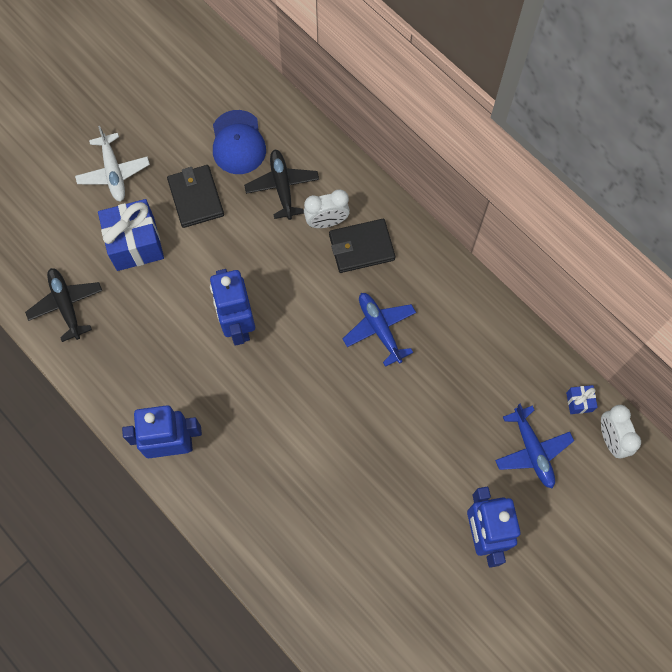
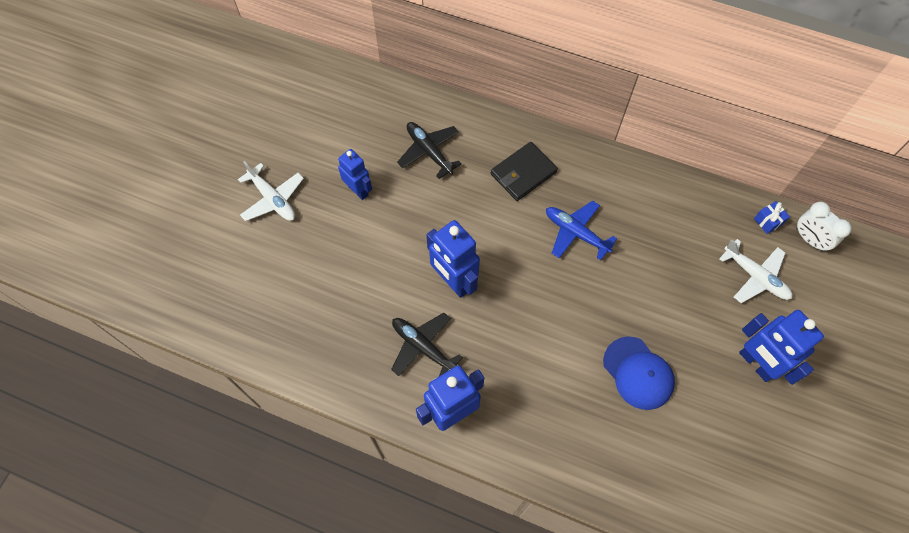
camera: 25 degrees left, 5 degrees down
(66, 305) = (288, 331): black plane -> black plane (422, 347)
(135, 244) = (324, 251): blue gift -> none
(196, 198) = (358, 190): black wallet -> blue robot
(238, 142) = (371, 131): blue cap -> blue cap (638, 373)
(326, 222) = (482, 165): white clock -> none
(532, 451) = (755, 276): blue plane -> white plane

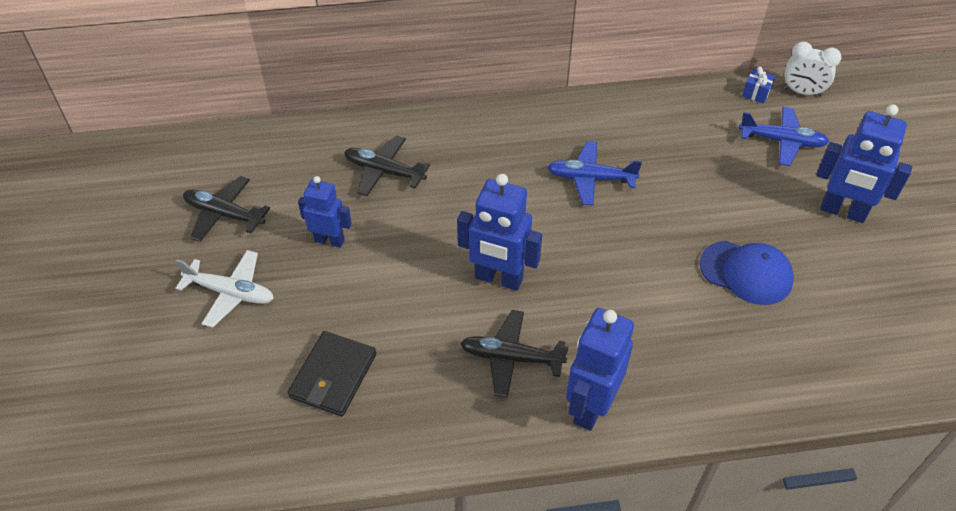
camera: 30 degrees left, 15 degrees down
(302, 134) = (224, 214): none -> black plane
(523, 173) = (498, 150): black wallet -> black wallet (333, 376)
(755, 276) = (782, 141): white plane -> blue plane

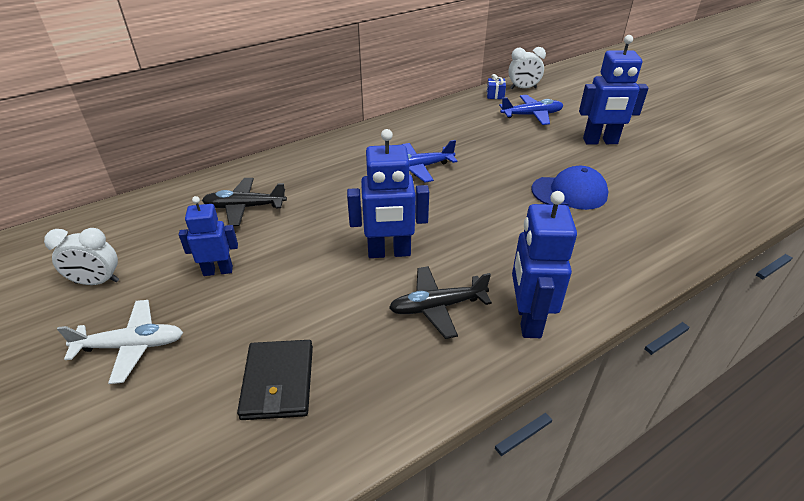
camera: 25 degrees left, 10 degrees down
(224, 214) = (97, 282): black plane -> white clock

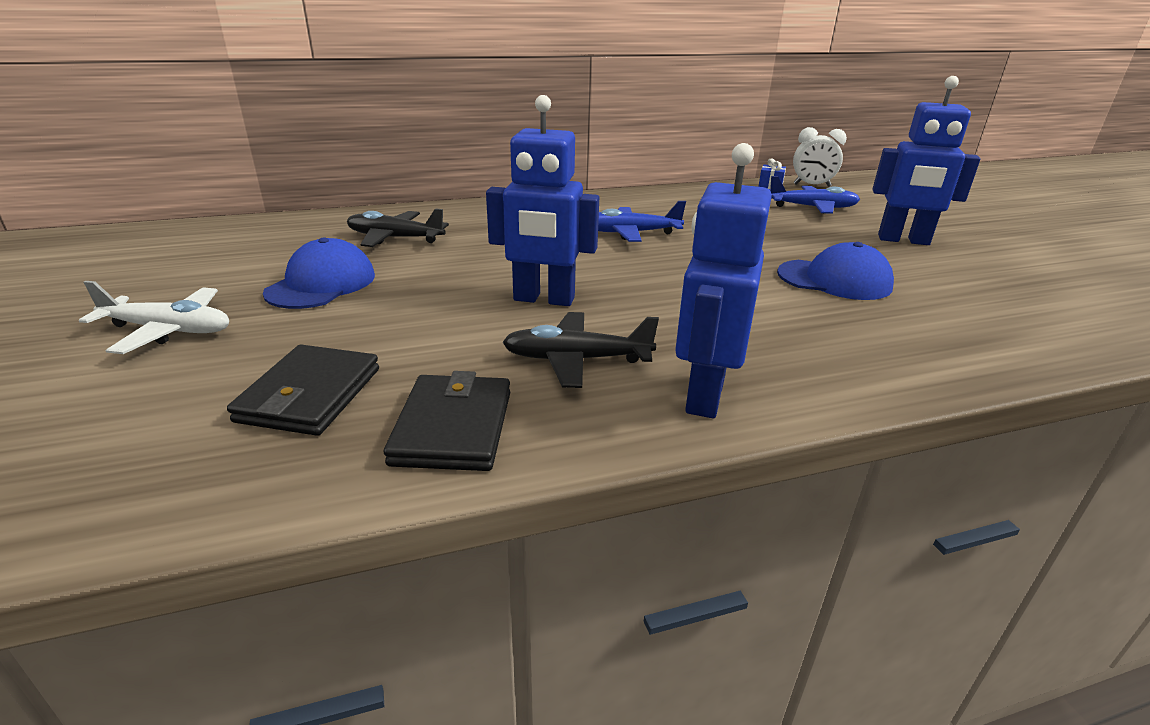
camera: 15 degrees right, 10 degrees down
(97, 282) = (182, 273): white clock -> none
(218, 271) = (321, 284): blue robot -> blue cap
(388, 386) = (453, 427): none -> black wallet

